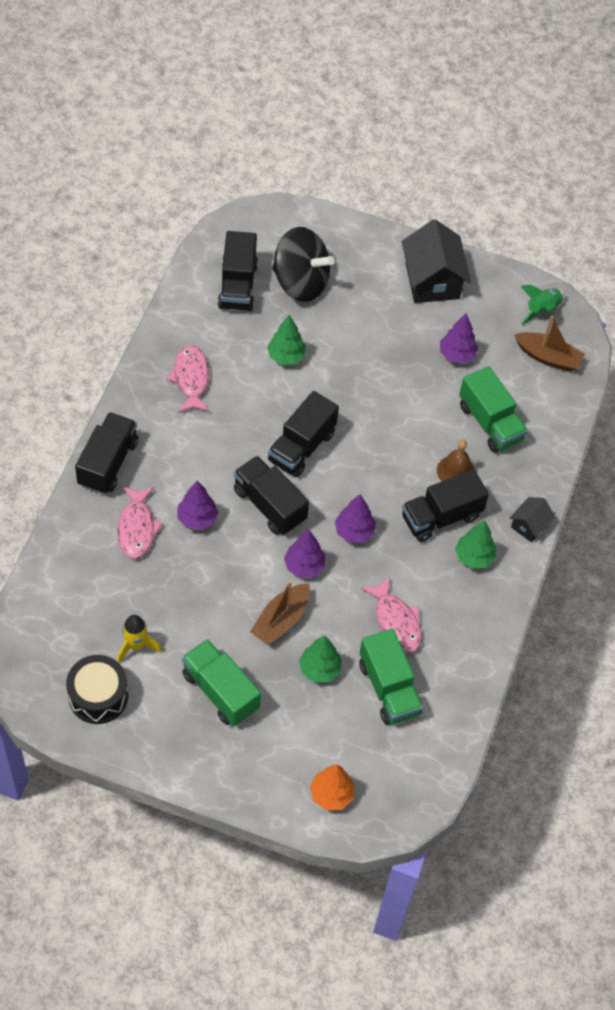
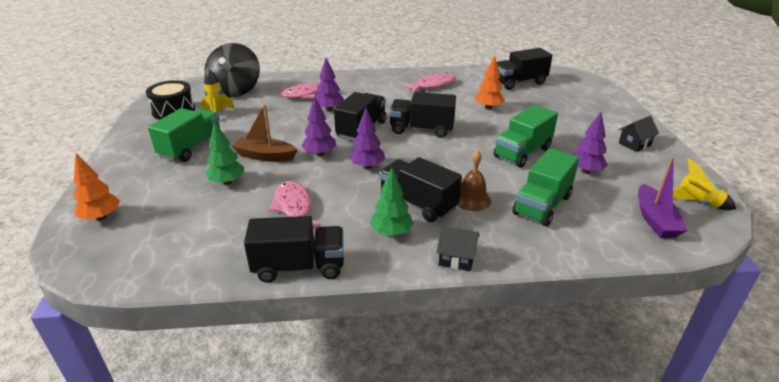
camera: 70 degrees right, 25 degrees down
(108, 463) = (347, 78): black truck -> black truck (299, 267)
(286, 356) = (488, 108): green tree -> orange tree
(300, 282) = (552, 99): black spinning top -> black spinning top (235, 91)
(389, 688) = (221, 220): green truck -> green truck (522, 152)
(396, 621) = (293, 207): pink fish -> pink fish turned 120 degrees clockwise
(432, 281) = (634, 144): black house -> black house, size x0.51
(542, 310) = (697, 203): green rocket -> yellow rocket
(548, 357) = (655, 220): brown boat -> purple boat

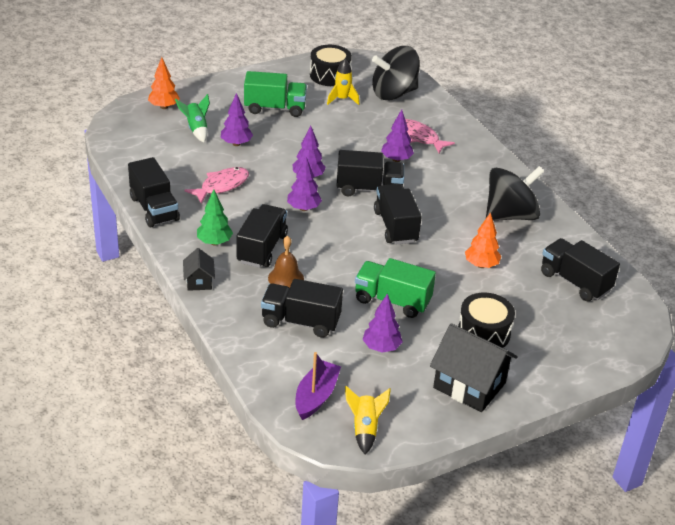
camera: 65 degrees right, 5 degrees up
(173, 203) = (196, 129): none -> green rocket
(227, 182) = (236, 143): green tree -> purple tree
(265, 156) = (286, 149): brown boat -> none
(433, 85) = (510, 215): pink fish -> black spinning top
(542, 205) = (300, 321): green truck -> black truck
(571, 125) = (483, 333): none -> black drum
(634, 144) = (469, 385): black house -> black house, size x1.95
(655, 220) = (316, 396): purple boat -> purple boat turned 135 degrees clockwise

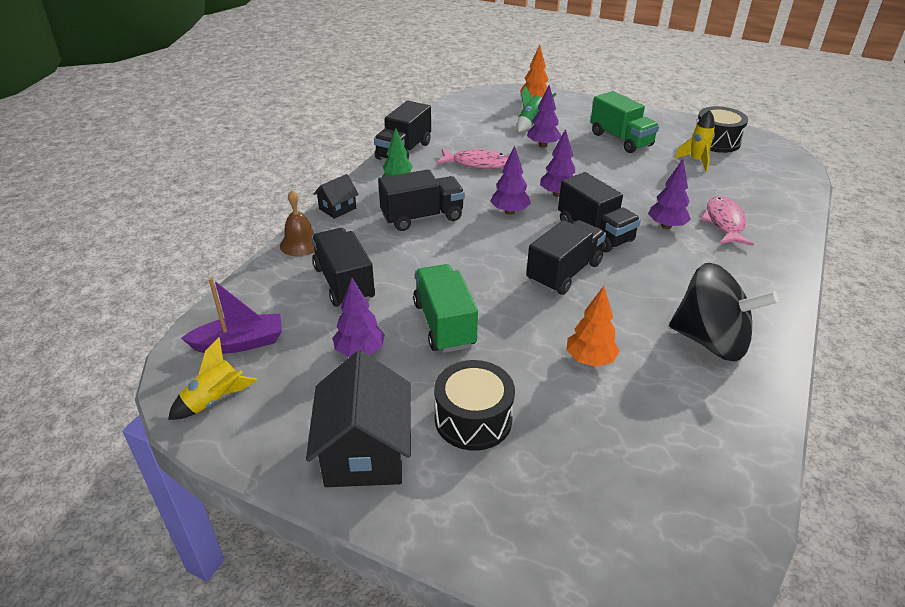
camera: 55 degrees right, 0 degrees up
(286, 278) = (397, 247): brown bell -> brown bell (300, 244)
(394, 93) = (760, 180): black spinning top -> none
(575, 282) = (675, 459): black truck -> none

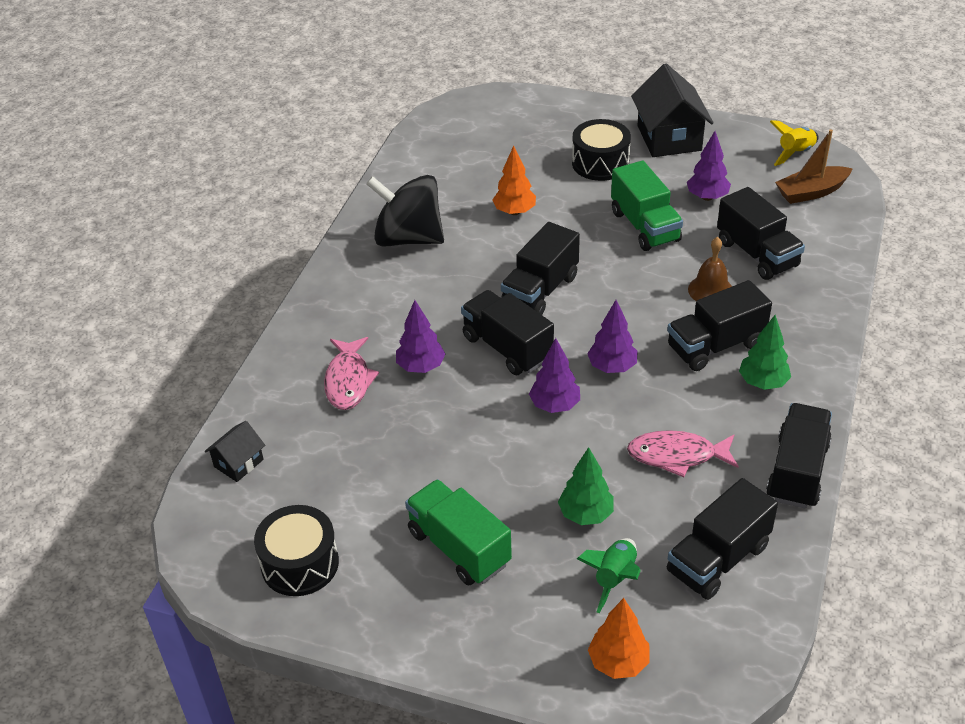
camera: 175 degrees right, 5 degrees up
(239, 343) = (811, 192): purple boat -> brown boat
(300, 244) = (832, 292): brown bell -> brown bell (710, 290)
(337, 208) = (824, 347): black house -> black house (238, 463)
(470, 125) = (718, 559): none -> black truck
(543, 145) = (585, 514): purple tree -> green tree
(696, 161) = (348, 503): yellow rocket -> none

